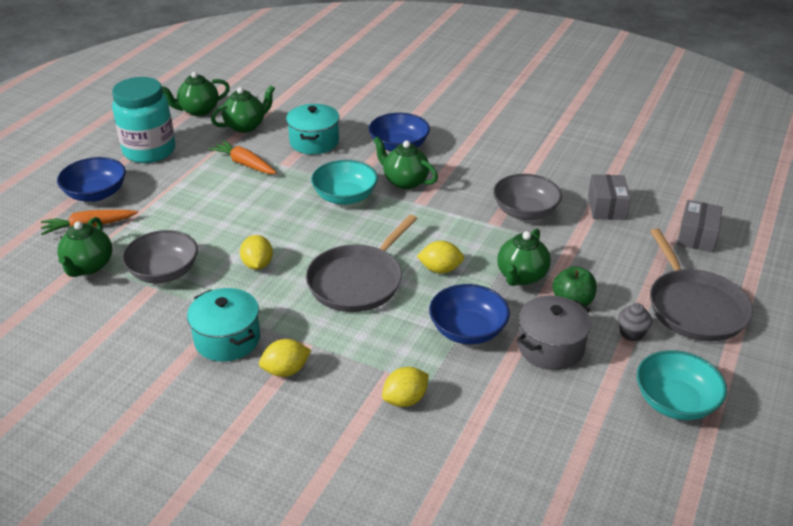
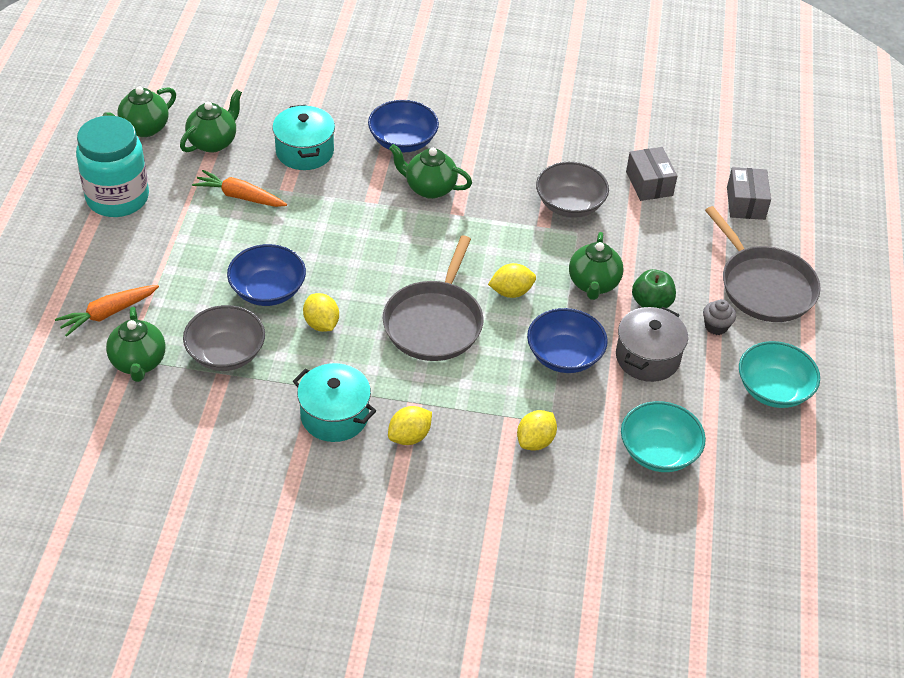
camera: 20 degrees left, 10 degrees up
(96, 194) = (89, 269): blue bowl -> blue bowl (268, 290)
(345, 197) = (374, 220): turquoise bowl -> turquoise bowl (658, 451)

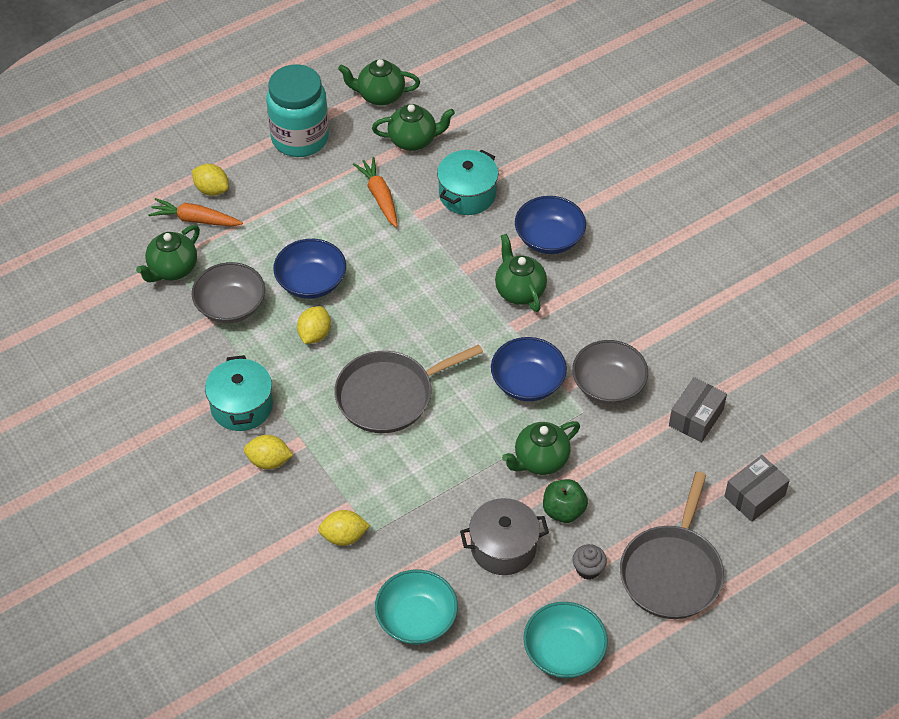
camera: 50 degrees right, 5 degrees up
(511, 292) = (472, 417): yellow lemon -> yellow lemon (212, 189)
(564, 355) = (446, 495): blue bowl -> blue bowl (527, 382)

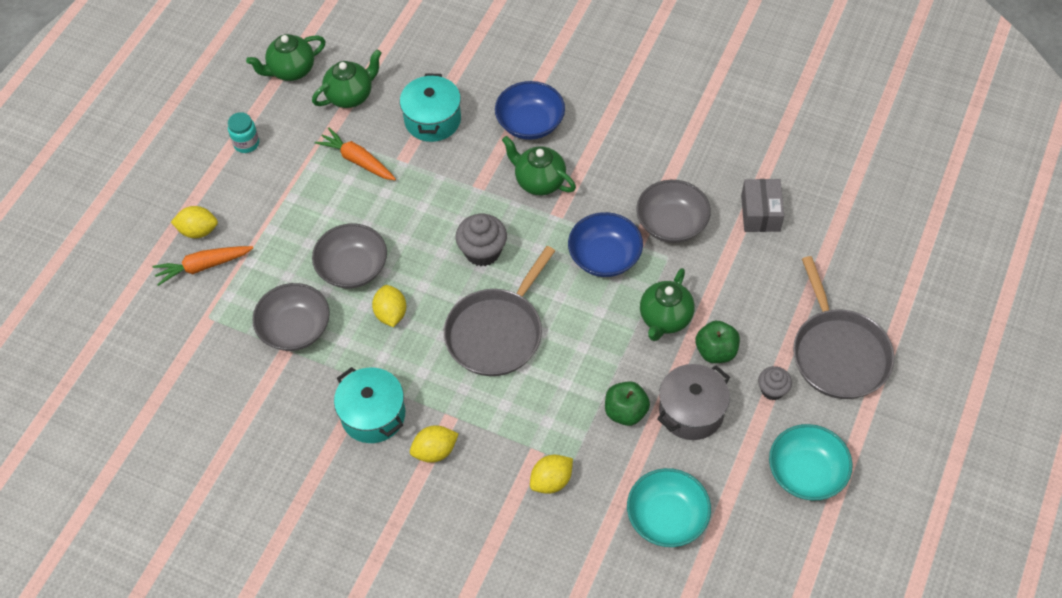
camera: 30 degrees left, 5 degrees up
(172, 269) = (215, 323): green teapot -> none
(300, 138) = (246, 143): turquoise jar -> turquoise jar, size x0.44
(311, 282) = (353, 268): blue bowl -> grey bowl
(427, 324) = (482, 251): none -> grey cupcake
(447, 517) = (625, 412): none -> green apple
(754, 496) = (853, 253): grey box -> none

